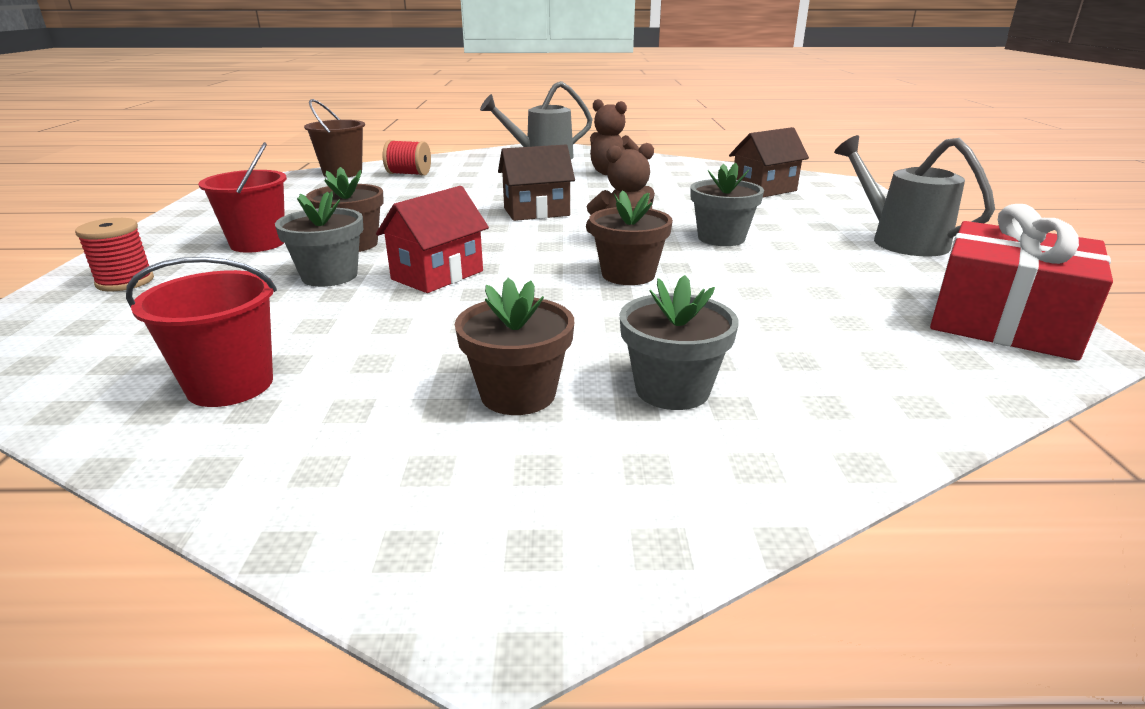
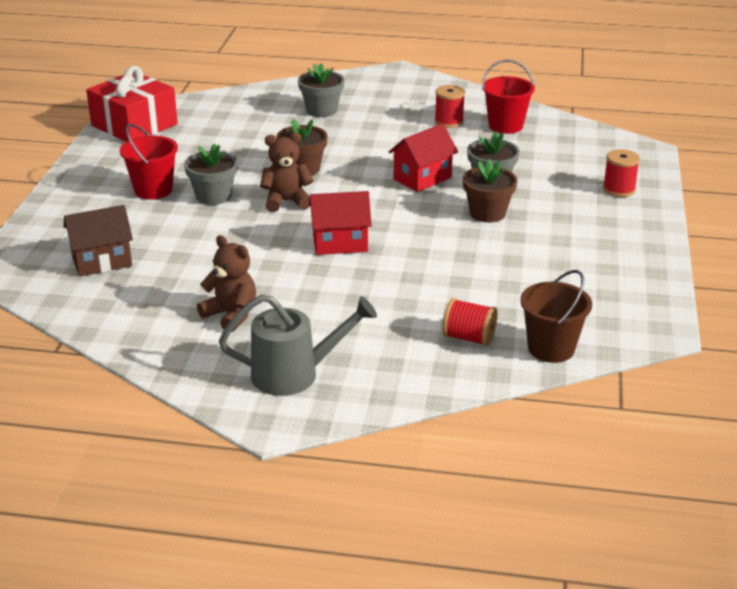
camera: 170 degrees left, 5 degrees up
(258, 243) = (560, 221): red bucket -> red bucket (153, 190)
(364, 385) = (449, 121): none -> red spool
(518, 394) = (385, 113): brown flower pot -> none
(536, 212) = (340, 243): brown house -> red house
(899, 240) = (90, 183): grey watering can -> none

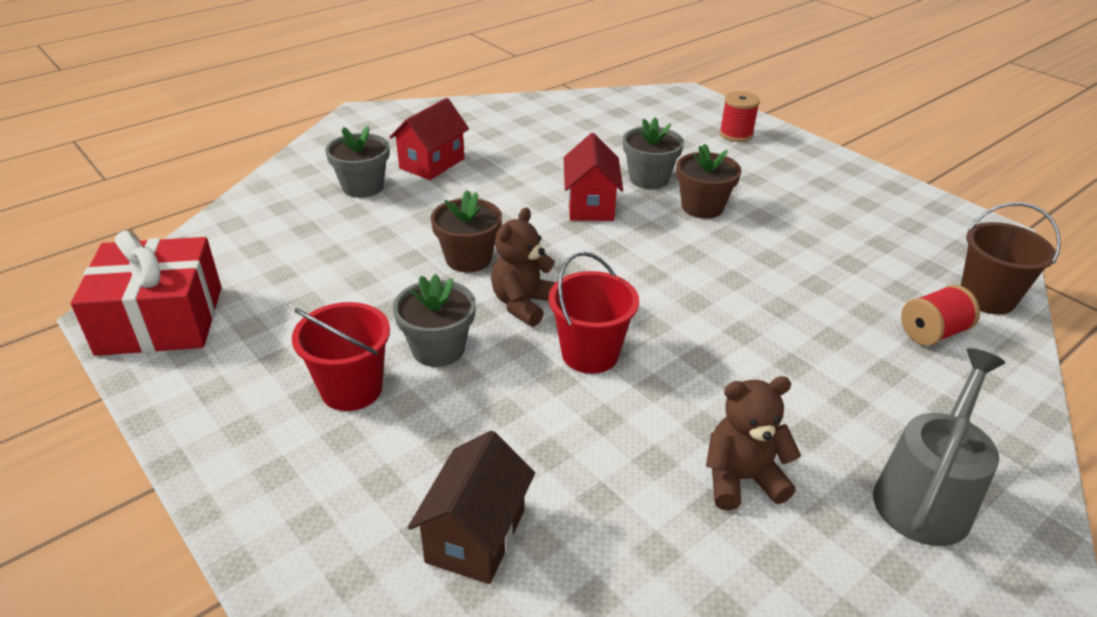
camera: 50 degrees left, 5 degrees up
(340, 243) = (661, 315): red house -> red house (432, 163)
(449, 121) = (502, 140): red spool -> none
(505, 126) = (553, 122): red bucket -> red bucket (590, 354)

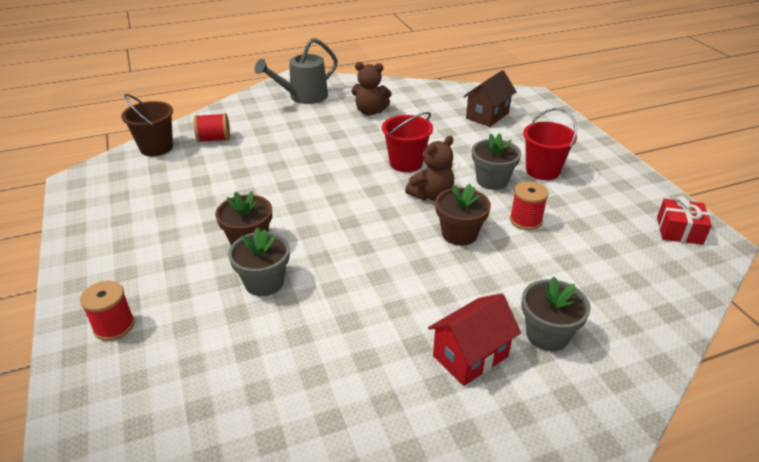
camera: 160 degrees left, 0 degrees up
(161, 320) = (679, 230): red gift -> red gift, size x0.55
(383, 292) = (525, 220): none -> red spool
(590, 205) = (338, 263): red house -> none

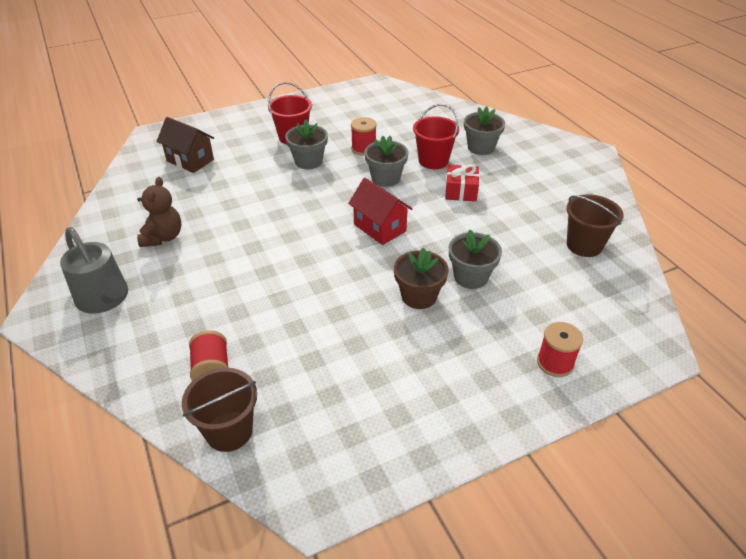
camera: 95 degrees left, 5 degrees up
(290, 407) = (584, 245): none -> brown bucket
(406, 163) = (278, 208): red bucket -> red bucket (433, 161)
(431, 195) = (332, 192): brown teddy bear -> none
(459, 234) = (385, 178): brown flower pot -> grey flower pot
(470, 356) = (510, 175): red house -> red house (380, 228)
(679, 230) = (367, 94): red gift -> red gift (461, 191)

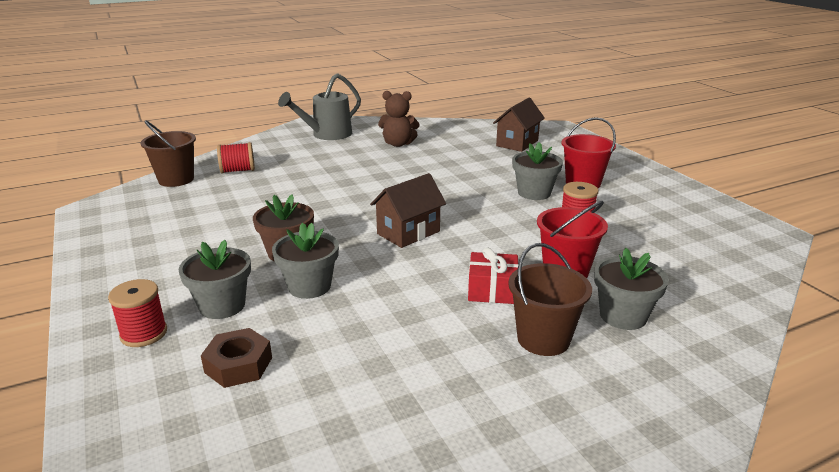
camera: 90 degrees right, 15 degrees down
(380, 228) = (408, 232): red house -> brown house
(385, 178) = (510, 237): grey flower pot -> grey flower pot (222, 306)
(573, 300) = (238, 365): none -> brown nut
(584, 245) = (356, 396): brown bucket -> brown bucket (543, 339)

